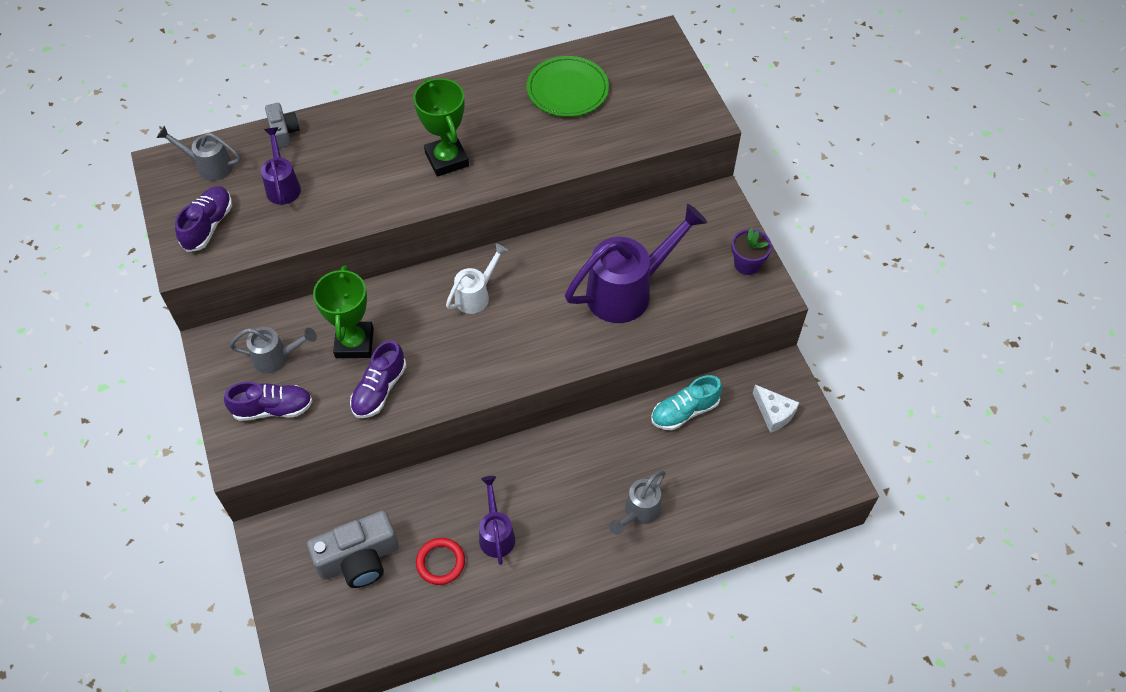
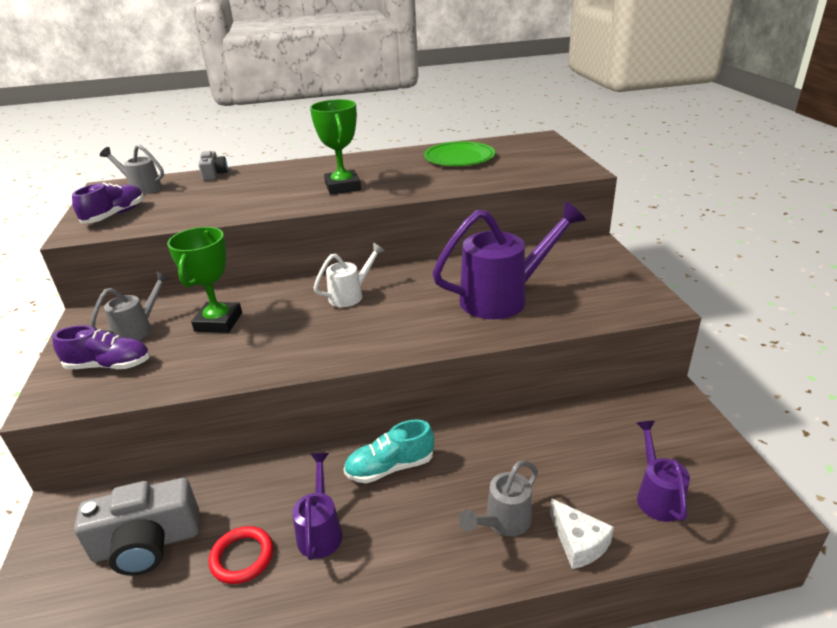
camera: 10 degrees right, 25 degrees down
(277, 358) = (139, 329): grey watering can -> grey watering can turned 60 degrees counterclockwise
(283, 185) = (194, 197): purple watering can -> purple watering can (656, 495)
(379, 389) = (225, 356): purple shoe -> none
(684, 411) = (563, 424): turquoise shoe -> turquoise shoe (390, 467)
(747, 264) = (628, 284): purple flower pot -> none
(774, 413) = (669, 432): white cheese -> white cheese (578, 542)

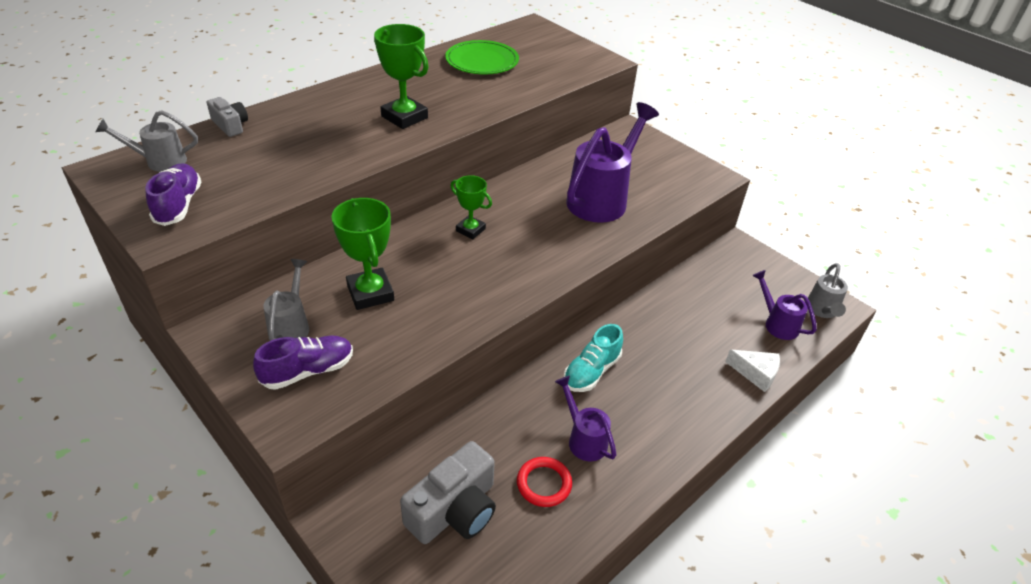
camera: 35 degrees left, 10 degrees up
(351, 295) = (470, 230): white watering can -> green trophy
(503, 522) = (701, 379): grey watering can -> grey watering can (822, 311)

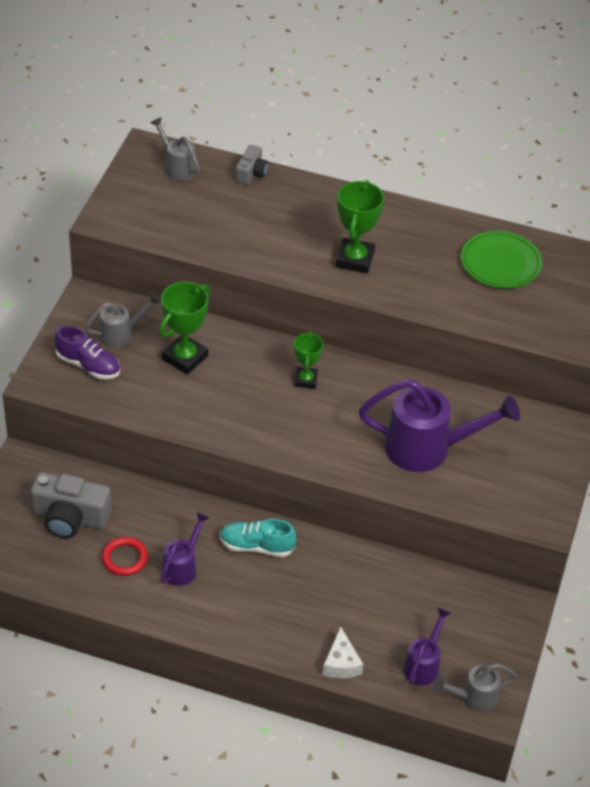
camera: 60 degrees right, 5 degrees up
(179, 205) = (140, 206): purple shoe -> none

